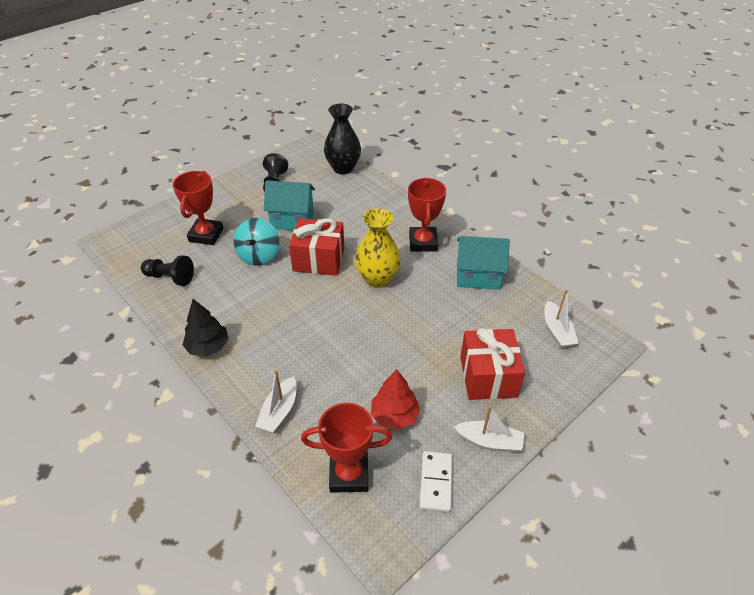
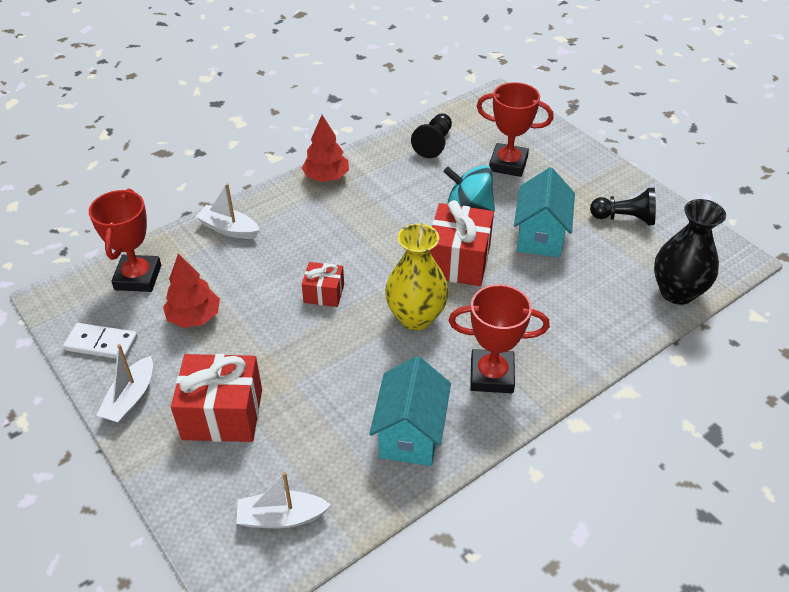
camera: 95 degrees right, 0 degrees up
(208, 347) = (326, 177): black tree -> red tree
(358, 332) = (324, 293): none -> red gift

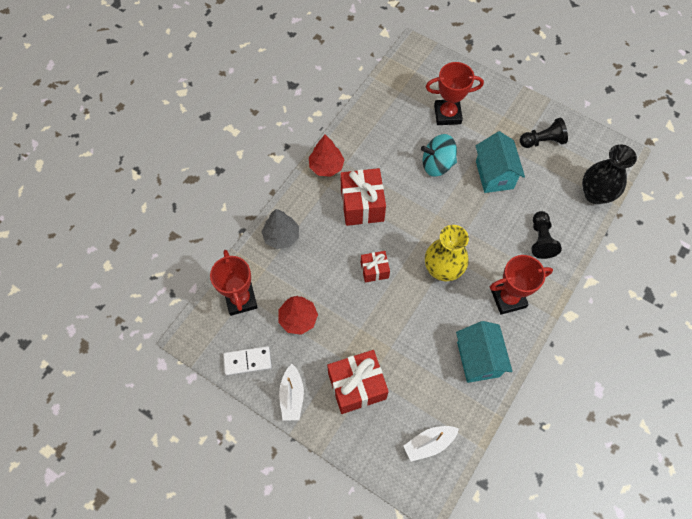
camera: 20 degrees left, 20 degrees up
(229, 229) = (281, 236): white boat -> grey tree
(434, 144) = (388, 110): black pawn -> black pawn (540, 240)
(458, 261) = (450, 213): red gift -> red gift (362, 205)

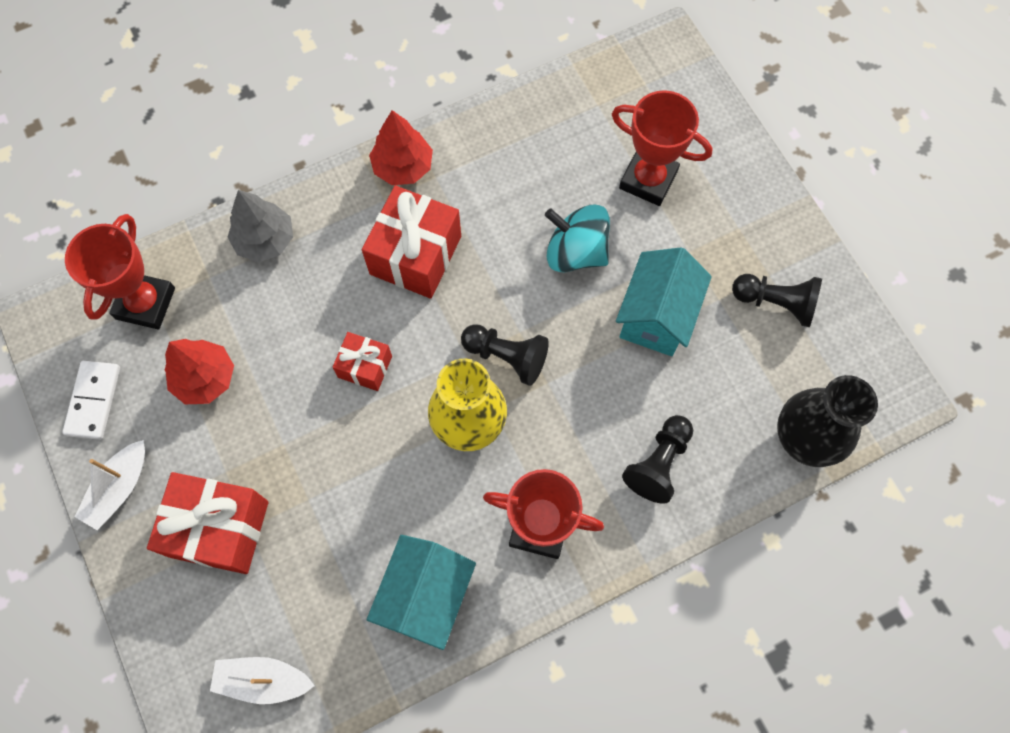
camera: 30 degrees right, 5 degrees up
(247, 361) = (93, 401): white domino -> white domino turned 75 degrees clockwise
(438, 229) = (507, 357): none -> black pawn

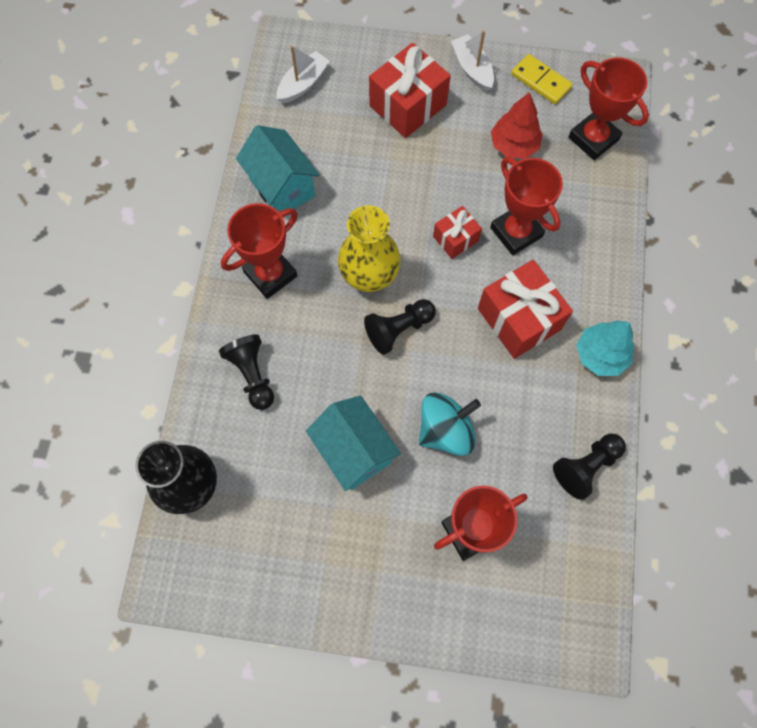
camera: 125 degrees right, 0 degrees up
(93, 401) = (541, 81): white domino -> yellow domino
(265, 240) = (596, 231): grey tree -> none
(317, 313) = (516, 232): none -> red trophy
(403, 167) = (600, 355): red tree -> turquoise tree
(776, 303) = (300, 549): black pawn -> black pawn (586, 467)

